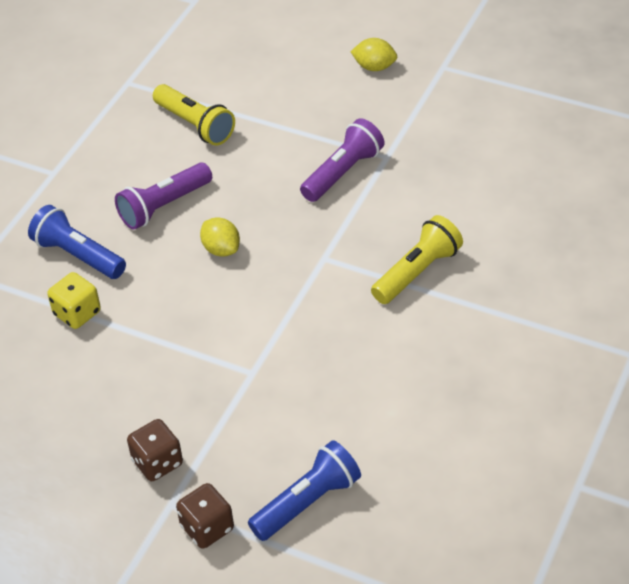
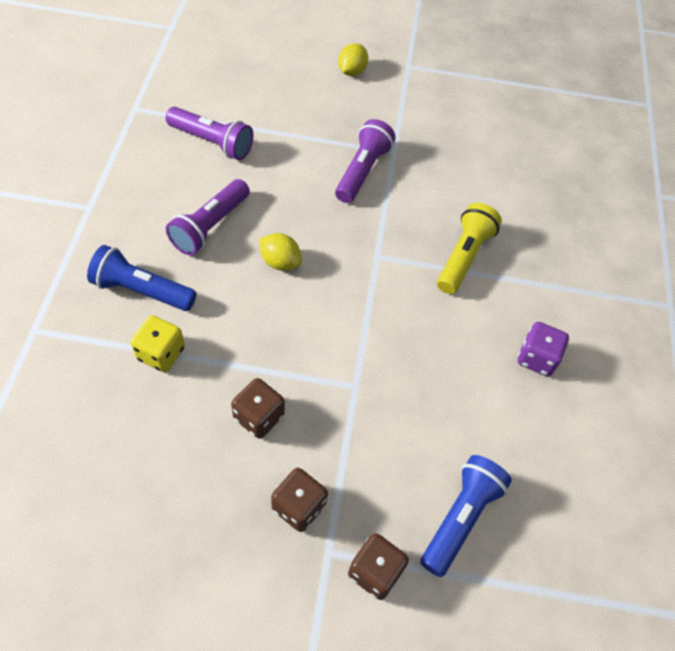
camera: 25 degrees left, 10 degrees up
(148, 382) = (259, 417): none -> brown dice
(195, 125) = (212, 142): yellow flashlight -> purple flashlight
(374, 67) = (352, 71): yellow lemon -> yellow lemon turned 60 degrees counterclockwise
(452, 380) = (536, 358): none -> purple dice

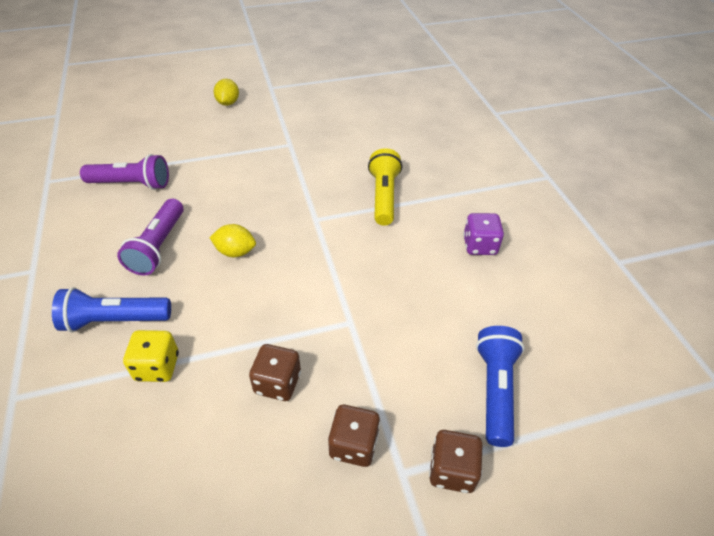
camera: 20 degrees left, 10 degrees down
(362, 171) = (271, 165): purple flashlight -> none

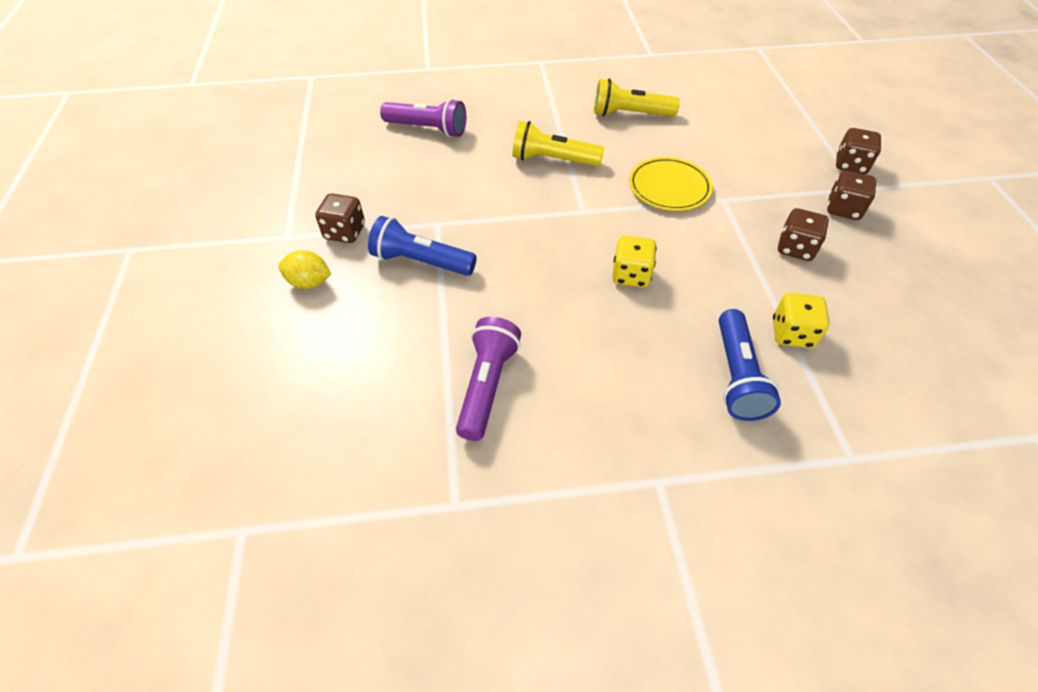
camera: 80 degrees left, 5 degrees up
(159, 246) = (619, 344): purple flashlight -> purple flashlight (428, 129)
(235, 252) = (631, 275): yellow lemon -> yellow dice
(276, 107) = (345, 232): none -> brown dice
(361, 278) = (669, 187): none -> yellow plate
(479, 246) = (629, 114): purple dice -> yellow flashlight
(495, 389) = (780, 134): blue flashlight -> blue flashlight (420, 262)

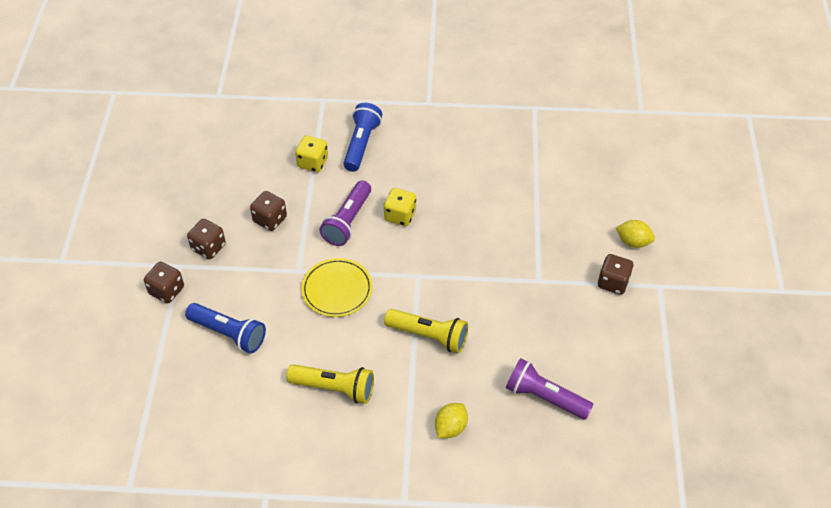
camera: 170 degrees left, 0 degrees up
(420, 262) = (552, 247): blue flashlight -> blue flashlight (229, 333)
(487, 385) = (512, 159): purple flashlight -> purple flashlight (348, 221)
(513, 102) = (450, 427): none -> yellow lemon

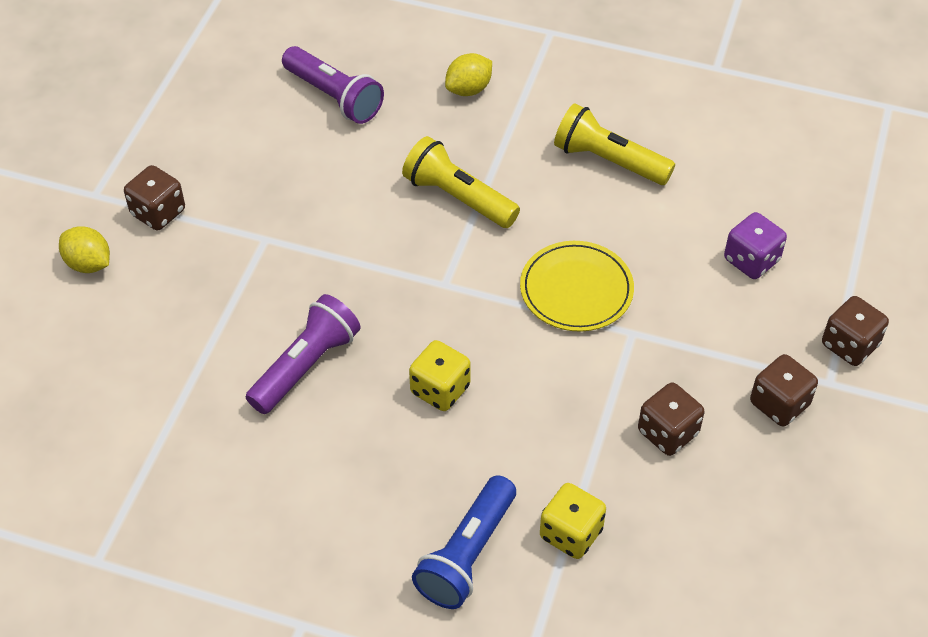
camera: 165 degrees left, 0 degrees up
(229, 333) = (751, 260): blue flashlight -> purple dice
(348, 221) = (532, 399): purple flashlight -> purple flashlight (306, 365)

